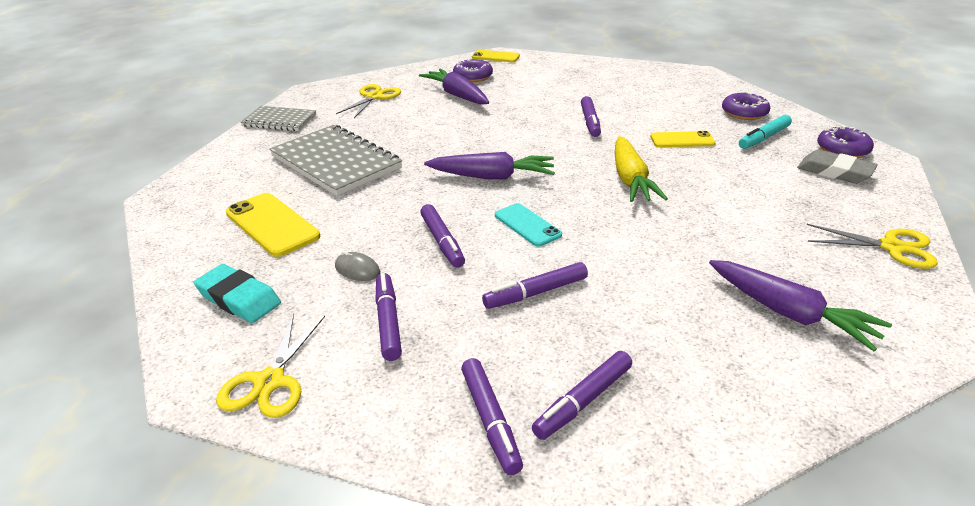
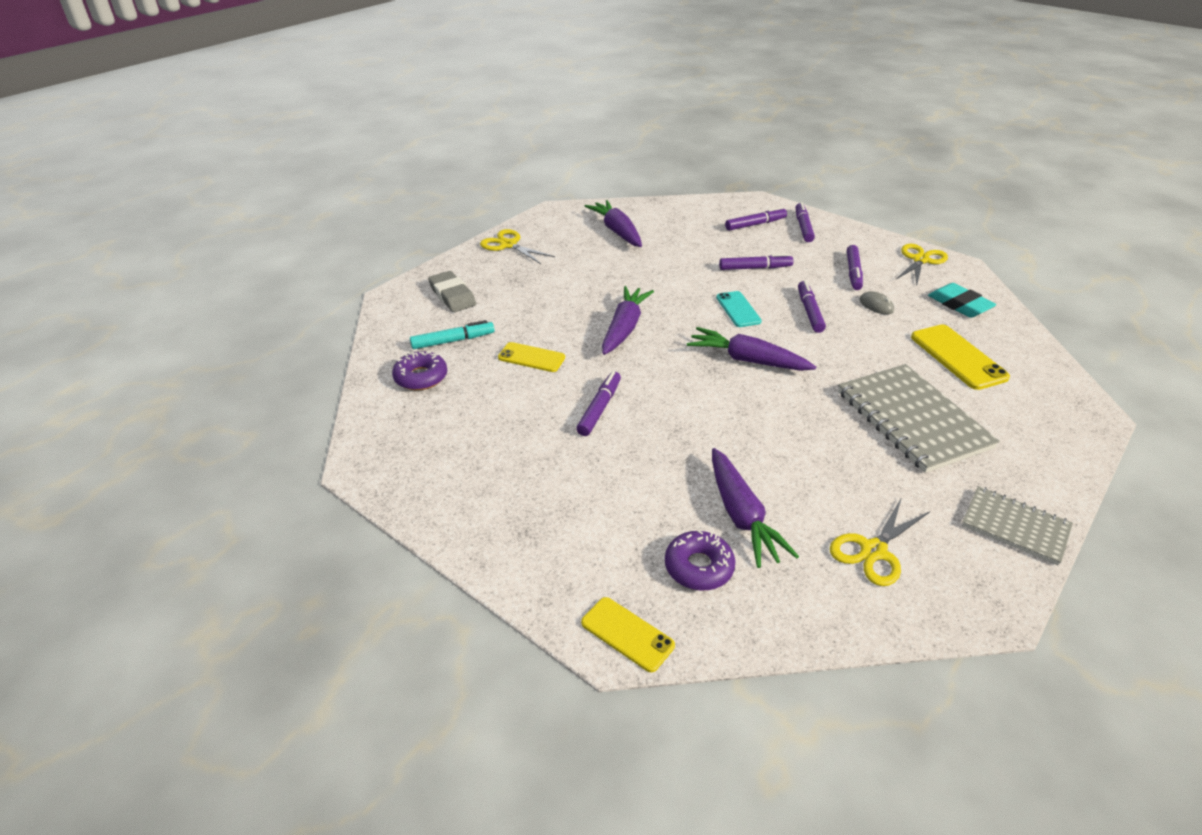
camera: 160 degrees left, 5 degrees up
(630, 179) = (624, 328): yellow carrot -> purple carrot
(842, 149) = (408, 312): purple donut -> none

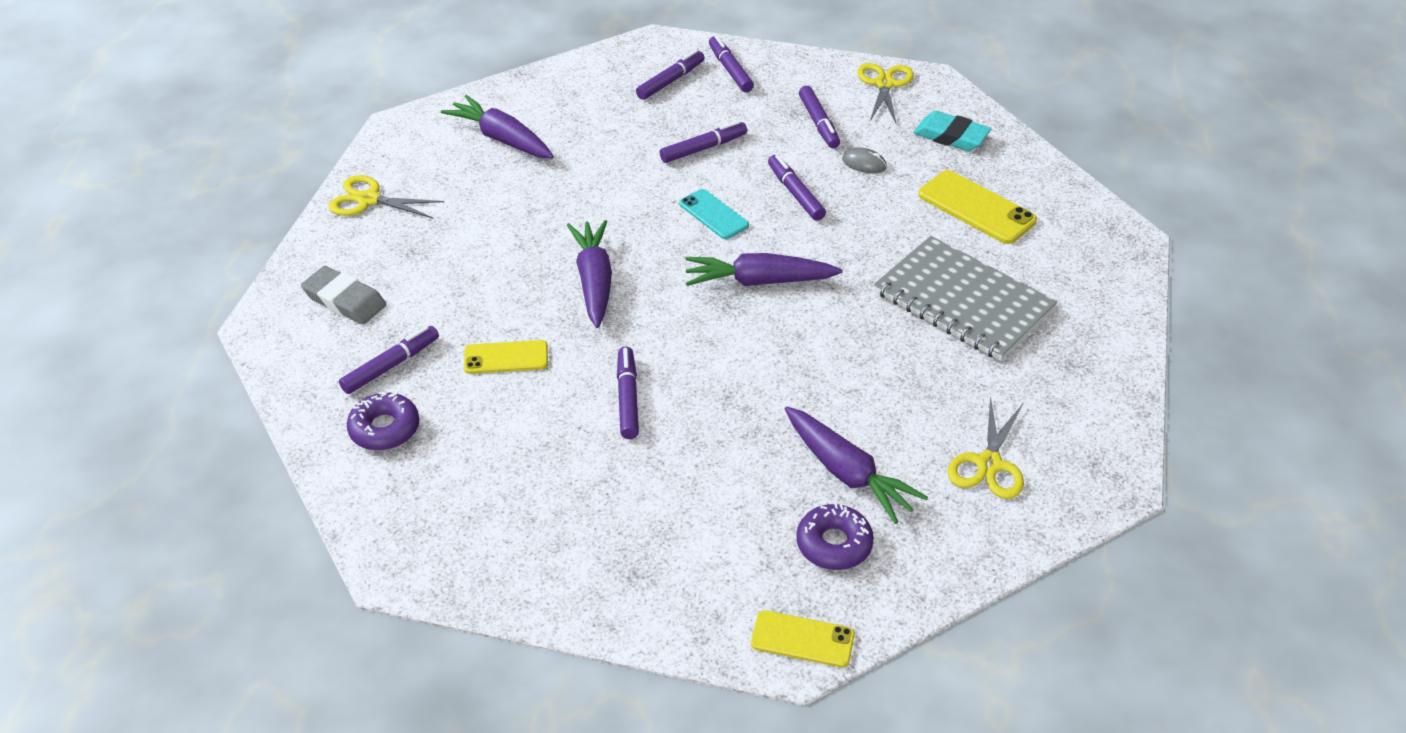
camera: 25 degrees left, 5 degrees up
(453, 341) = (391, 365): turquoise marker -> purple marker
(1015, 527) = (1103, 391): grey notebook -> none

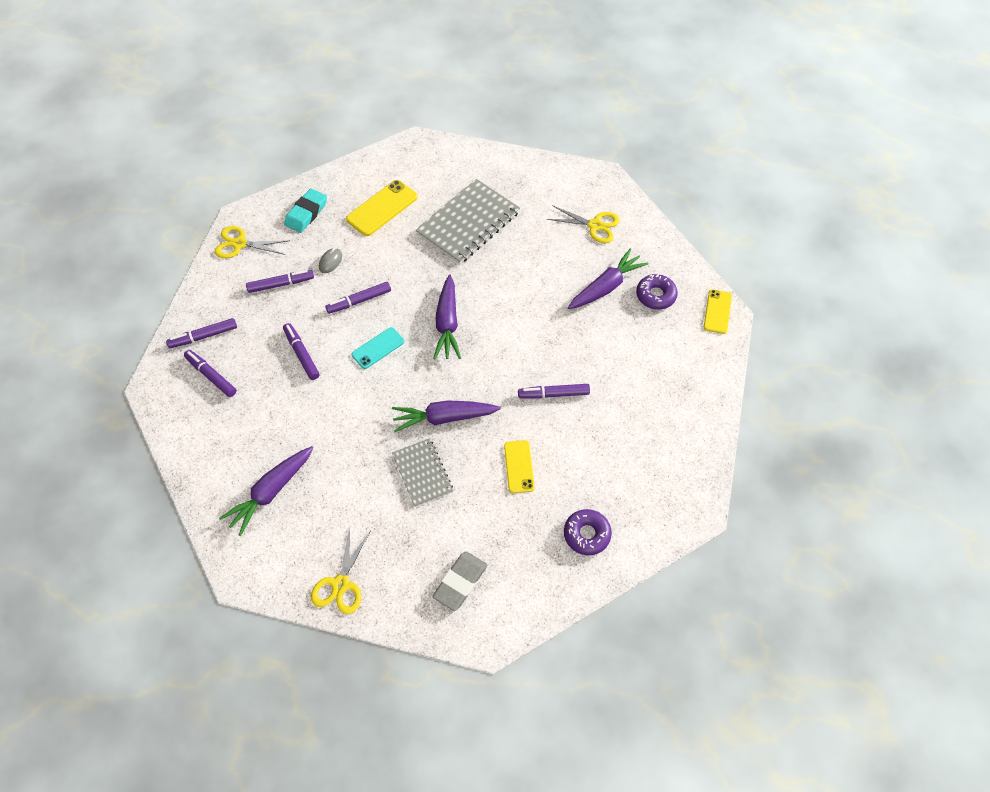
camera: 90 degrees left, 15 degrees up
(391, 365) = (528, 539): purple marker -> none
(509, 262) = (422, 473): none -> grey notebook

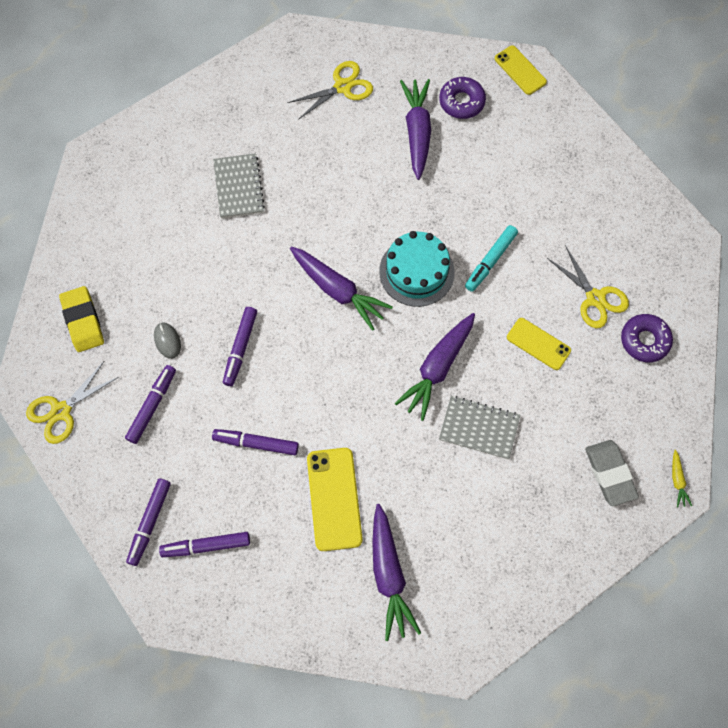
camera: 50 degrees left, 10 degrees up
(306, 213) = (83, 321): turquoise eraser -> yellow eraser
(341, 584) = (534, 576): yellow scissors -> yellow scissors (595, 298)
(378, 348) = (311, 370): turquoise phone -> none
(382, 208) = (145, 247): yellow phone -> yellow phone (334, 499)
(468, 223) = (238, 187): grey notebook -> grey notebook, size x0.59
(495, 634) = (677, 481): none -> yellow carrot
(503, 357) = (416, 271): none -> turquoise cake
(553, 394) = (490, 261): purple marker -> turquoise marker

